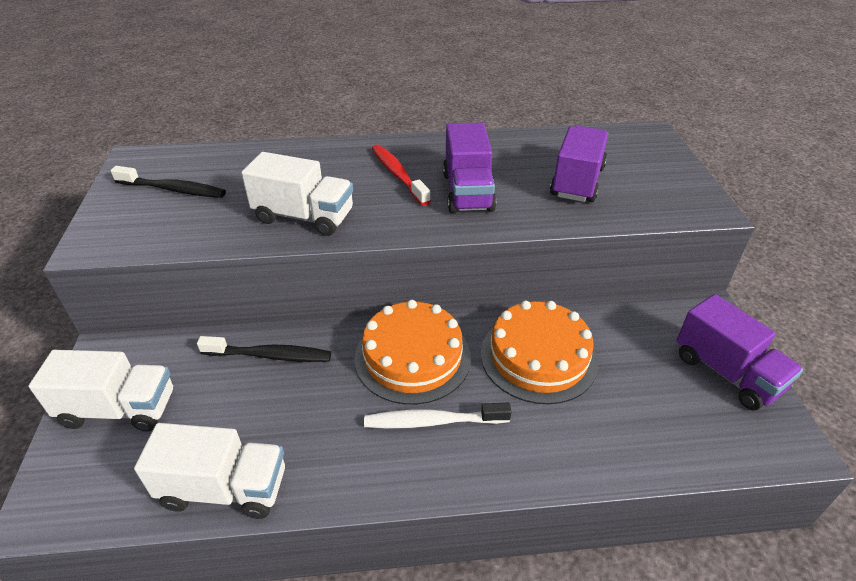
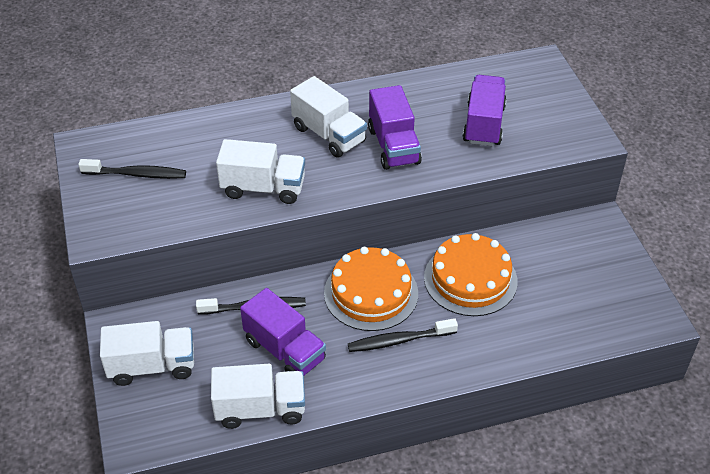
camera: 10 degrees left, 5 degrees up
(398, 174) = (329, 135): red toothbrush -> white truck
(432, 421) = (399, 340): white toothbrush -> black toothbrush
(726, 372) = (615, 272): purple truck -> purple truck (285, 350)

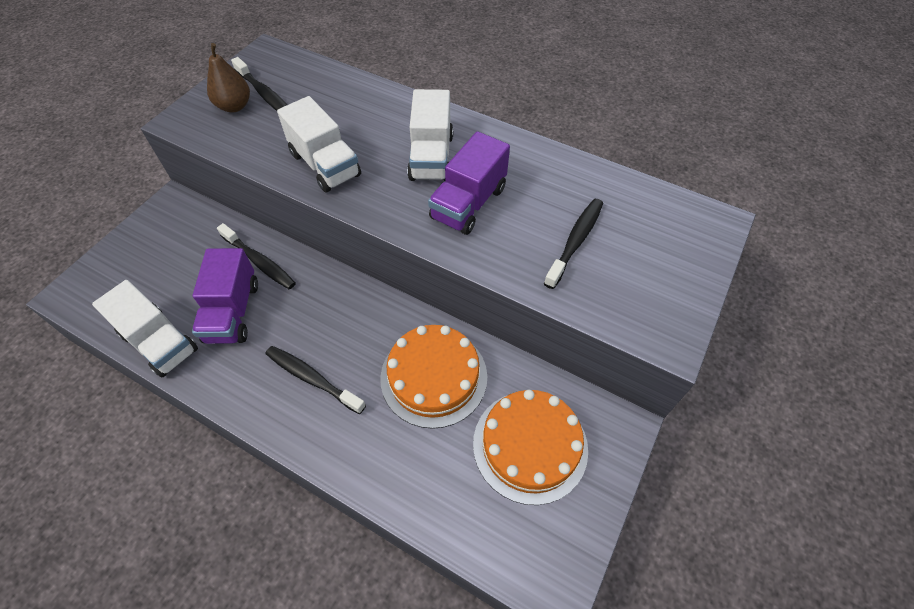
camera: 45 degrees right, 10 degrees up
(125, 198) = (234, 106): none -> brown pear
(152, 366) = (150, 249): white truck -> none
(371, 293) = (346, 320): orange cake -> orange cake (530, 445)
(483, 124) = (575, 241): purple truck -> black toothbrush

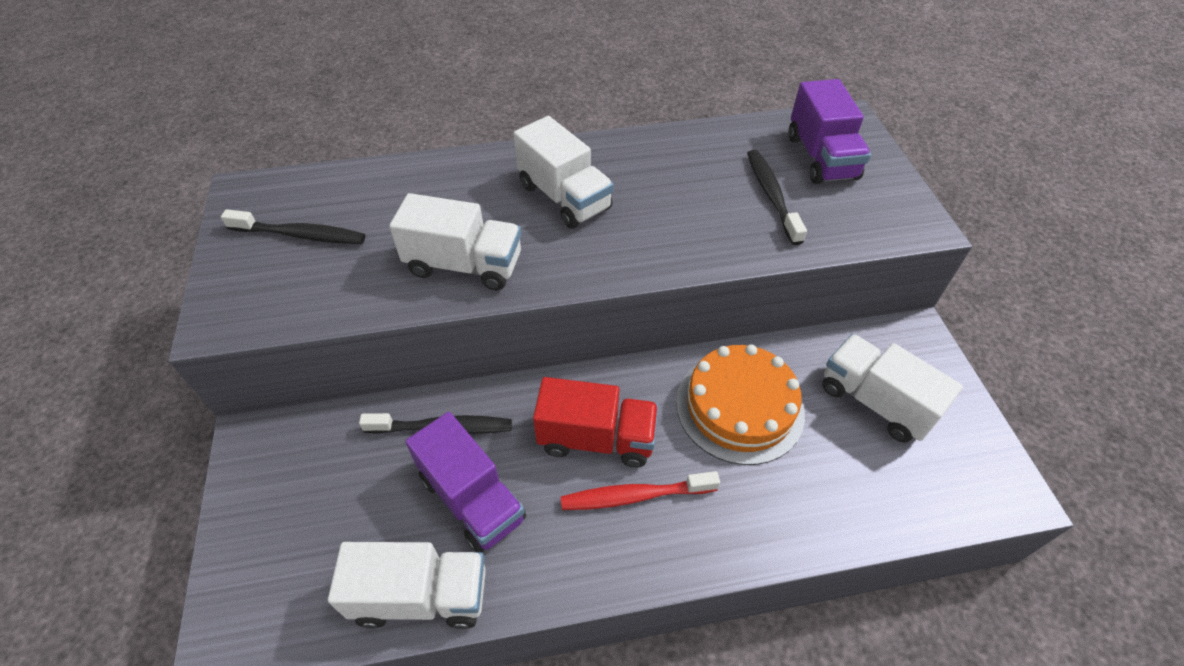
camera: 40 degrees left, 5 degrees down
(234, 106) = (276, 267): brown pear -> none
(312, 378) = (634, 496): black toothbrush -> red toothbrush
(329, 329) = (596, 438): none -> red truck
(468, 203) = (649, 217): purple truck -> purple truck (821, 157)
(530, 445) = (875, 402): orange cake -> white truck

